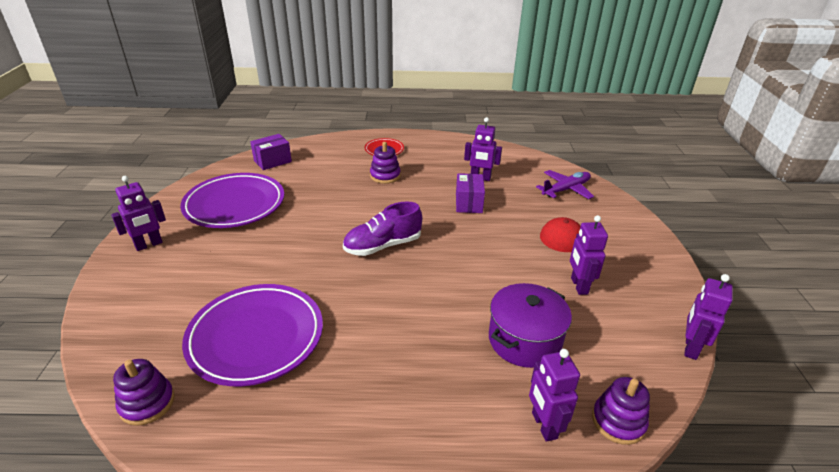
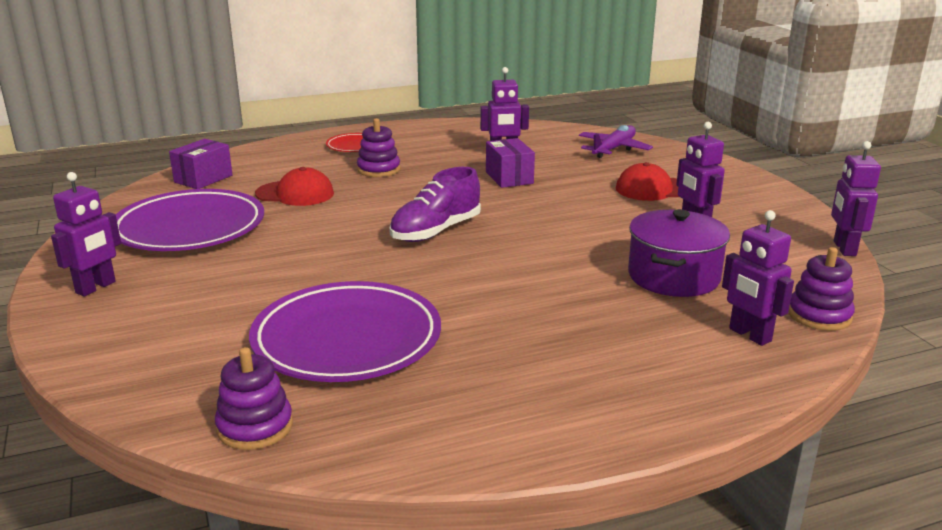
camera: 20 degrees left, 10 degrees down
(317, 187) = (295, 194): none -> red cap

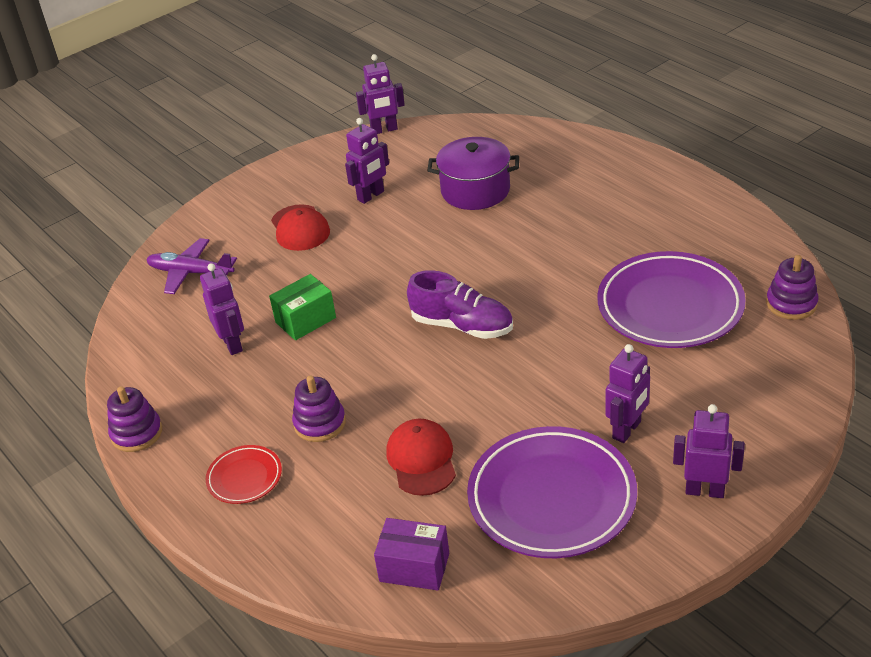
camera: 105 degrees left, 15 degrees up
(509, 178) = (305, 320): purple box -> green box
(749, 335) = (541, 151): purple robot -> purple robot (627, 430)
(819, 315) = (497, 131): purple stacking toy -> purple stacking toy (136, 433)

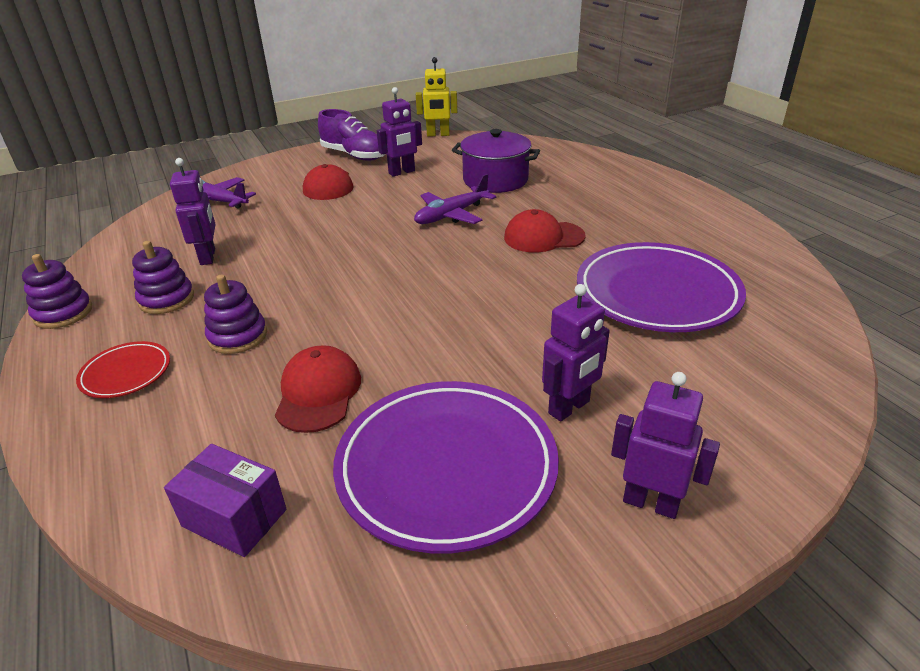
camera: 10 degrees right, 5 degrees down
(305, 320) = (286, 249): green box -> none
(384, 130) = (438, 135): purple robot -> yellow robot
(450, 246) = (452, 215): none -> purple plane
(462, 325) = (430, 276): purple shoe -> purple shoe (354, 155)
(550, 259) = (543, 237): none -> red cap
(791, 303) = (800, 313): purple stacking toy -> purple stacking toy (166, 299)

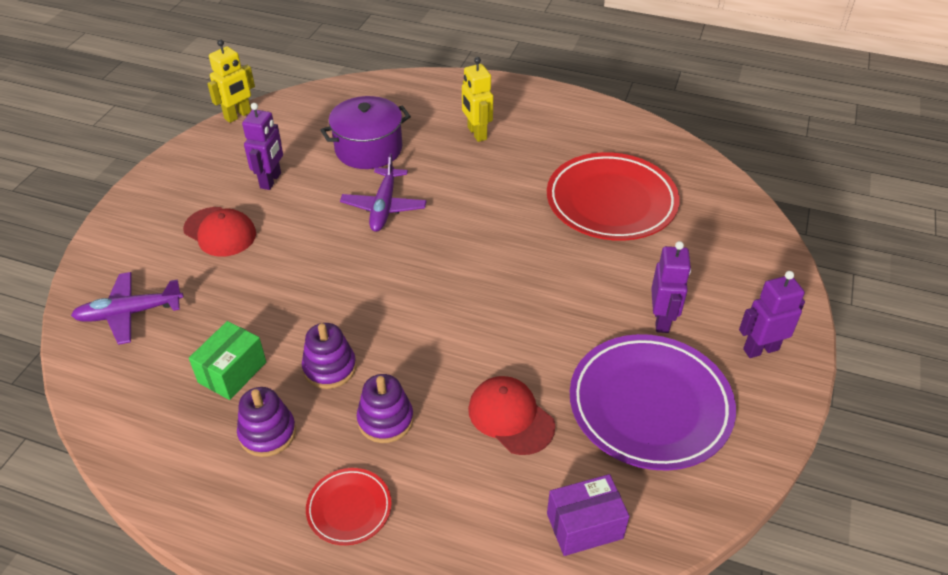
camera: 45 degrees left, 10 degrees up
(63, 313) = (191, 510): purple stacking toy -> purple stacking toy (329, 368)
(208, 257) = (232, 372): purple robot -> green box
(354, 155) = (190, 182): purple shoe -> none
(543, 237) = (482, 191): red cap -> none
(597, 201) = (476, 133): none -> yellow robot
(657, 294) = (611, 202): purple plate -> red plate

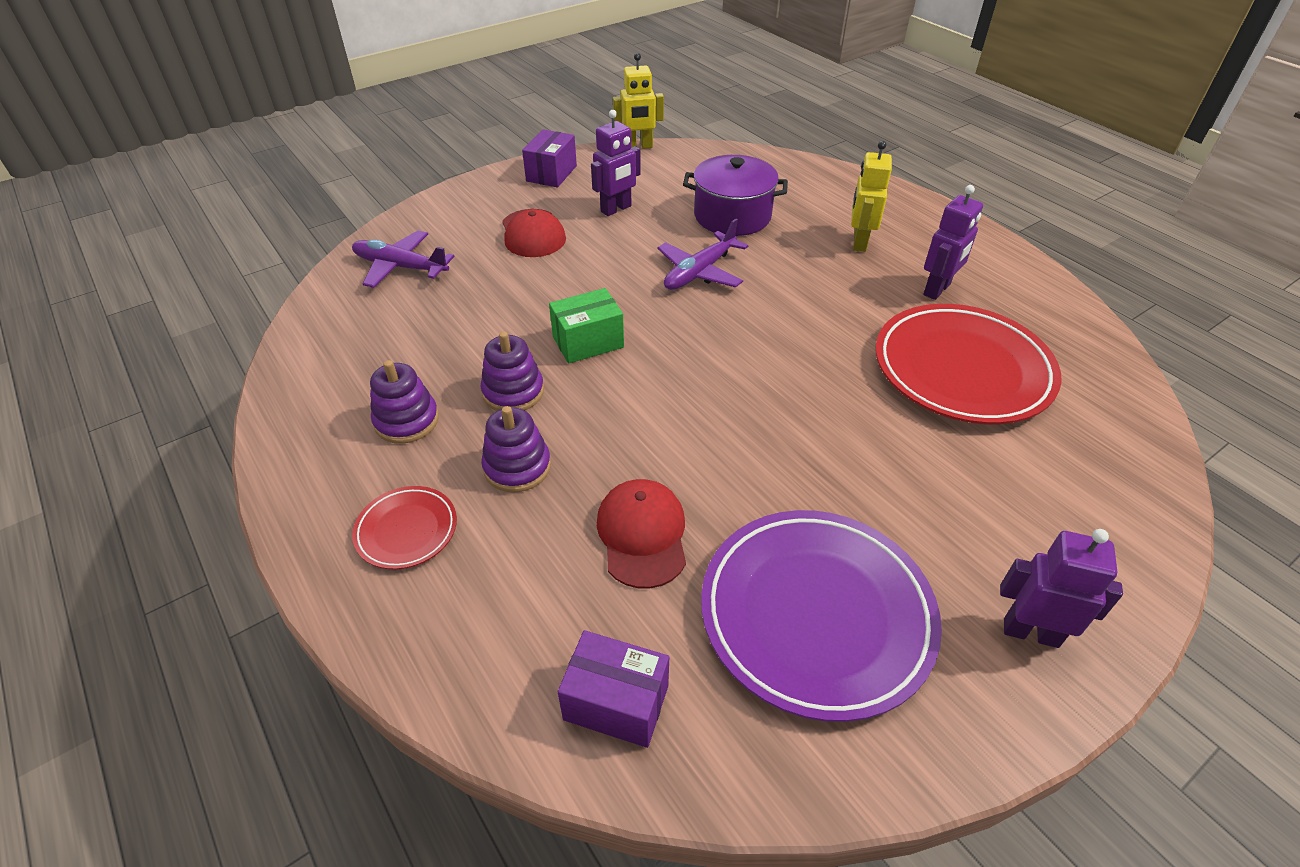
camera: 35 degrees right, 0 degrees up
(184, 170) = (551, 173): none -> purple box
(232, 372) = (430, 353): green box -> green box (588, 342)
(662, 320) = (917, 527): purple robot -> purple robot (937, 290)

